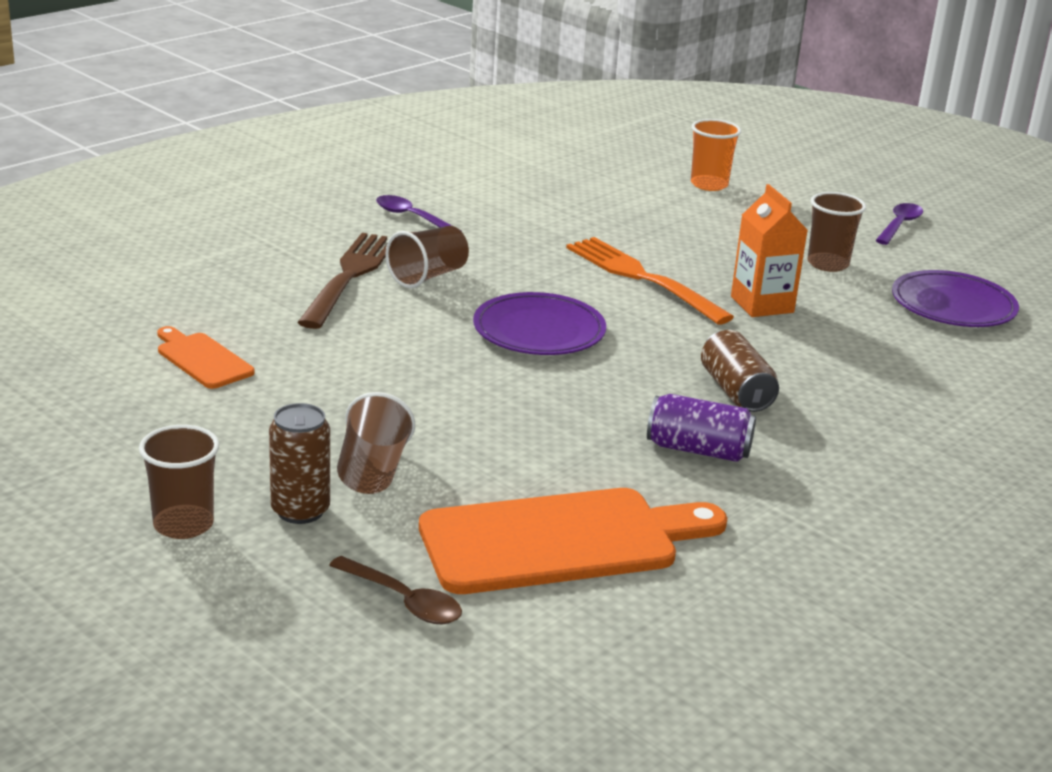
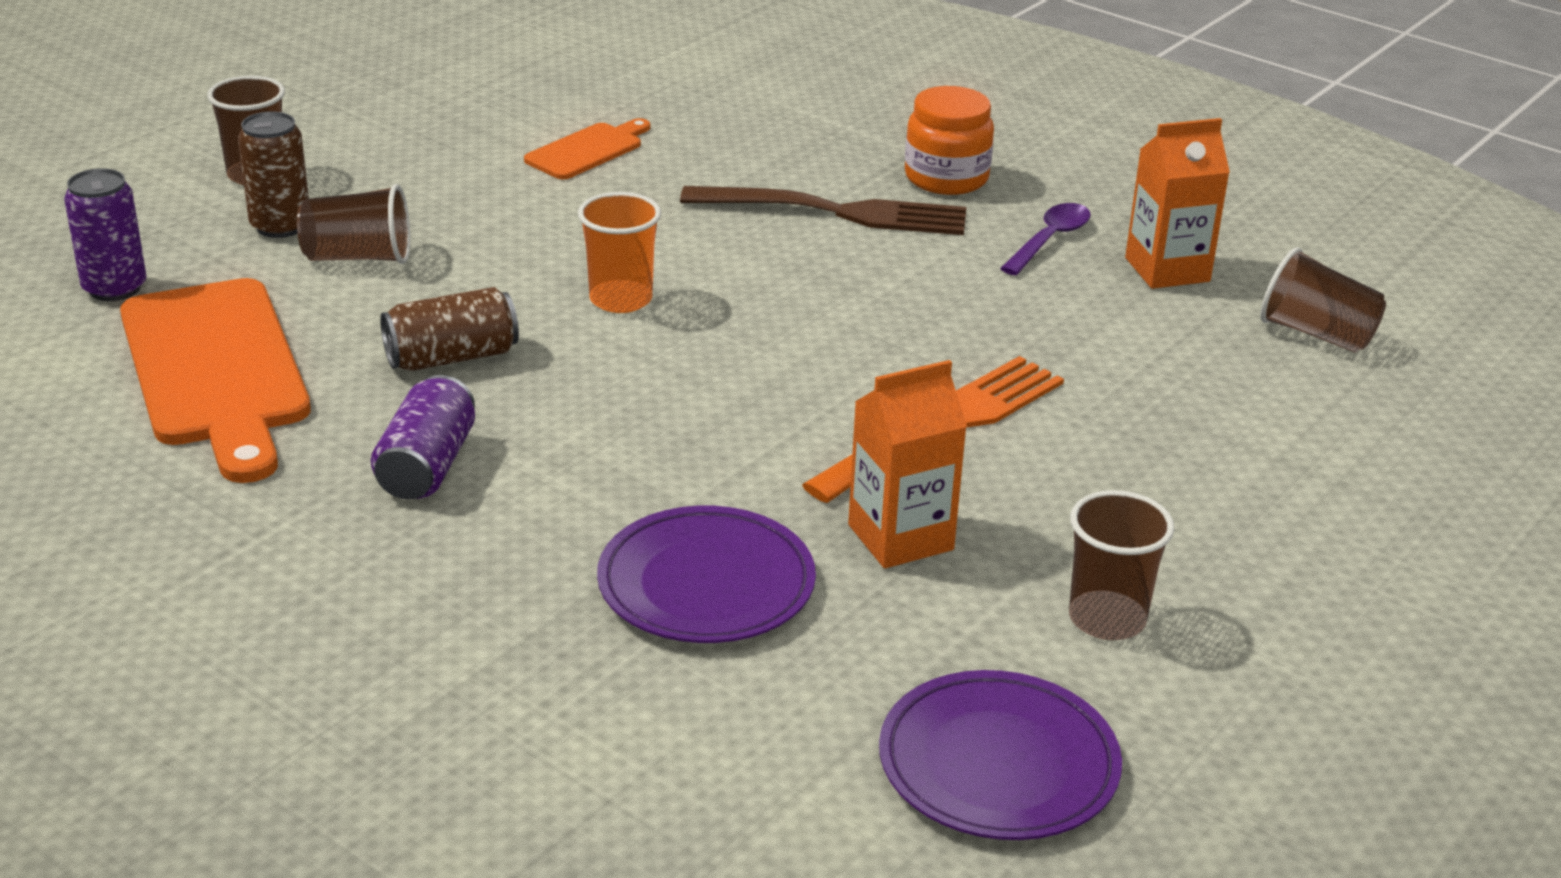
camera: 85 degrees right, 5 degrees up
(308, 235) = (946, 178): none -> orange jar
(404, 601) = (114, 288): brown spoon -> purple can
(428, 276) = (863, 262): brown cup -> brown cup (1316, 334)
(459, 192) = (1167, 270): none -> orange carton
(539, 331) = (731, 345): purple plate -> purple plate (706, 584)
(709, 184) = (1391, 498): orange cup -> orange cup (620, 299)
(736, 391) = (596, 502): brown can -> brown can (452, 357)
(899, 225) = (1362, 729): purple spoon -> none

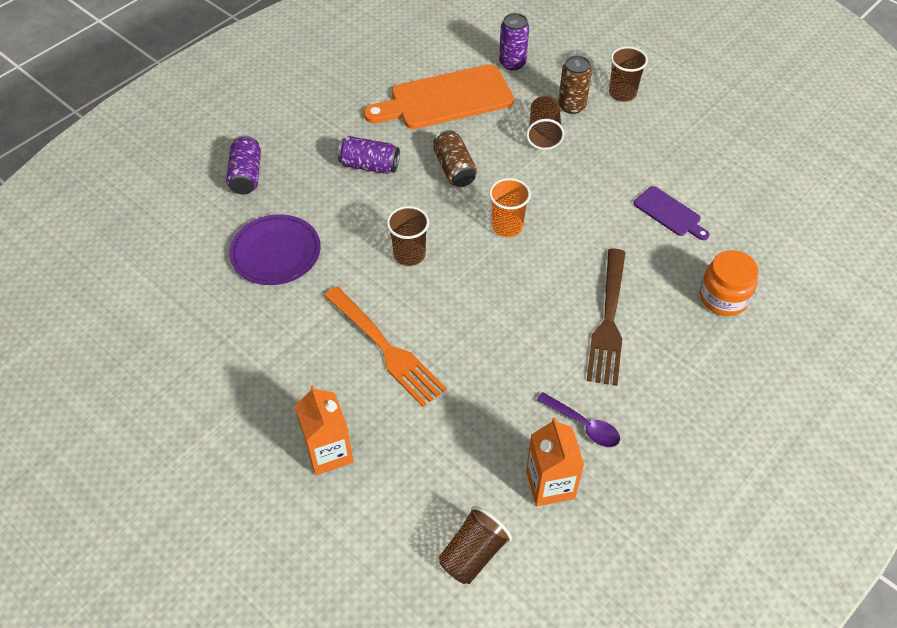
camera: 95 degrees right, 20 degrees up
(440, 656) = (246, 175): none -> purple can
(587, 150) = (669, 213): orange cutting board -> purple cutting board
(900, 537) = (297, 322): orange carton -> orange carton (328, 452)
(946, 178) = (659, 380): orange jar -> orange jar (723, 297)
(998, 764) = (145, 340): purple plate -> none
(1107, 619) = (225, 393): brown cup -> brown cup (409, 255)

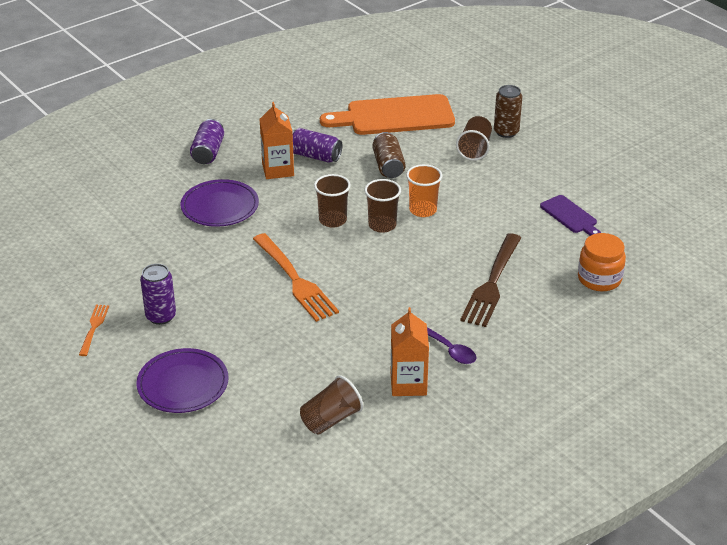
camera: 10 degrees right, 15 degrees down
(161, 457) = (94, 328): none -> orange fork
(286, 528) = (183, 384): none -> purple plate
(328, 452) = (230, 341): orange carton -> orange carton (278, 170)
(512, 63) = (462, 96): purple can -> purple can (161, 316)
(622, 93) = (555, 127): brown cup -> brown cup (382, 225)

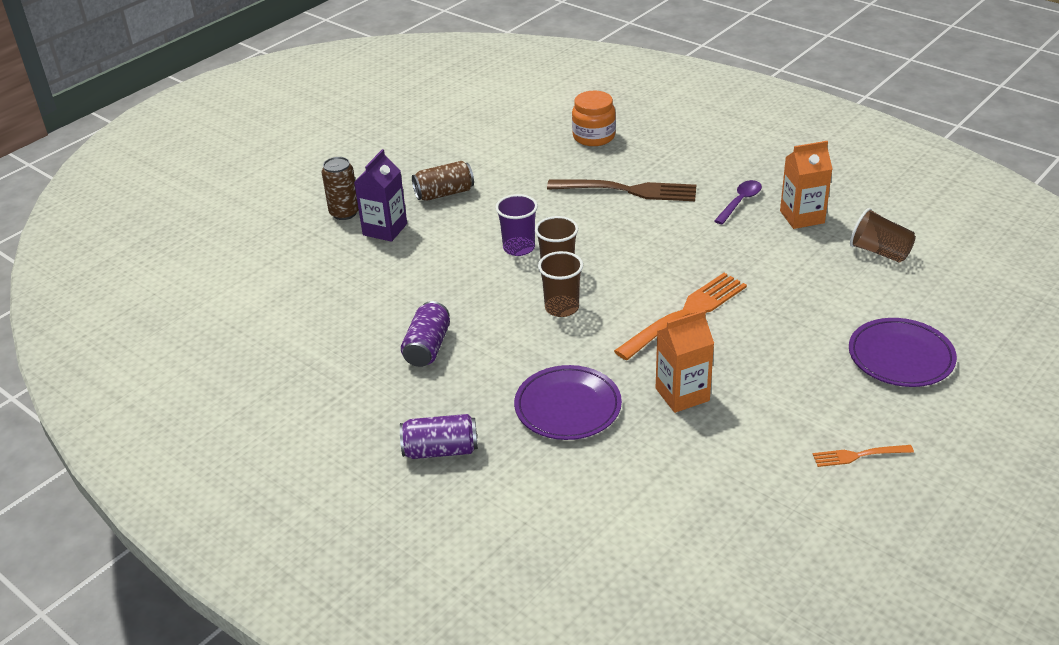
camera: 100 degrees left, 0 degrees up
(161, 316) = (804, 403): purple can -> none
(278, 170) = (467, 373): orange carton -> orange carton (682, 394)
(388, 166) = (435, 285): brown can -> brown can (444, 193)
(394, 116) = (320, 298): orange cutting board -> none
(423, 210) = (519, 248): orange cup -> purple cup
(475, 149) = (385, 229): brown cup -> purple carton
(570, 216) = (498, 159): purple cutting board -> none

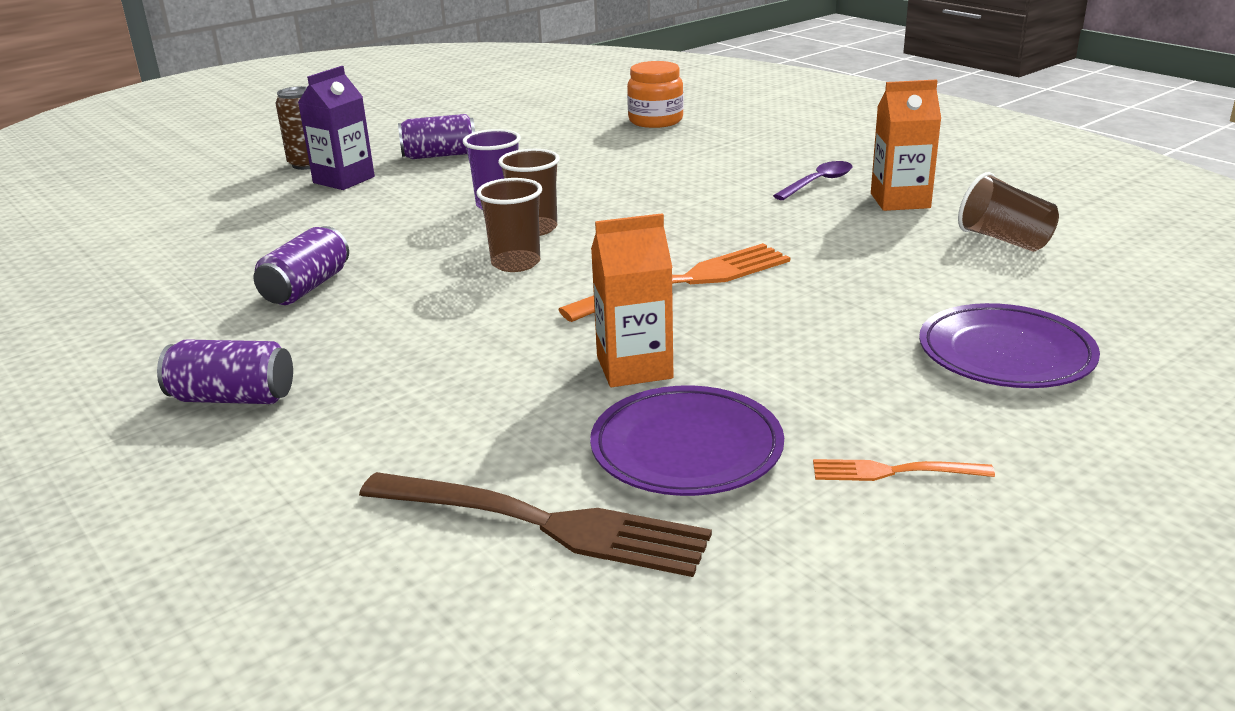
camera: 10 degrees right, 10 degrees down
(444, 193) = (440, 155): brown can -> purple can
(568, 407) = (453, 366): purple plate -> purple plate (686, 448)
(628, 190) = (673, 165): brown fork -> brown fork (543, 524)

